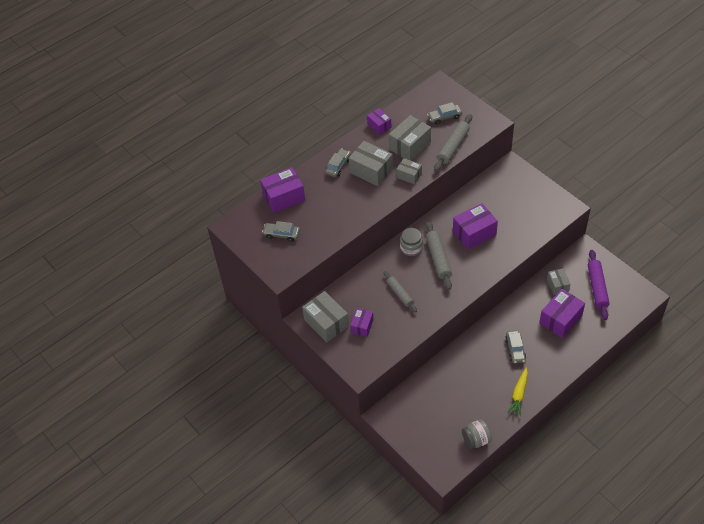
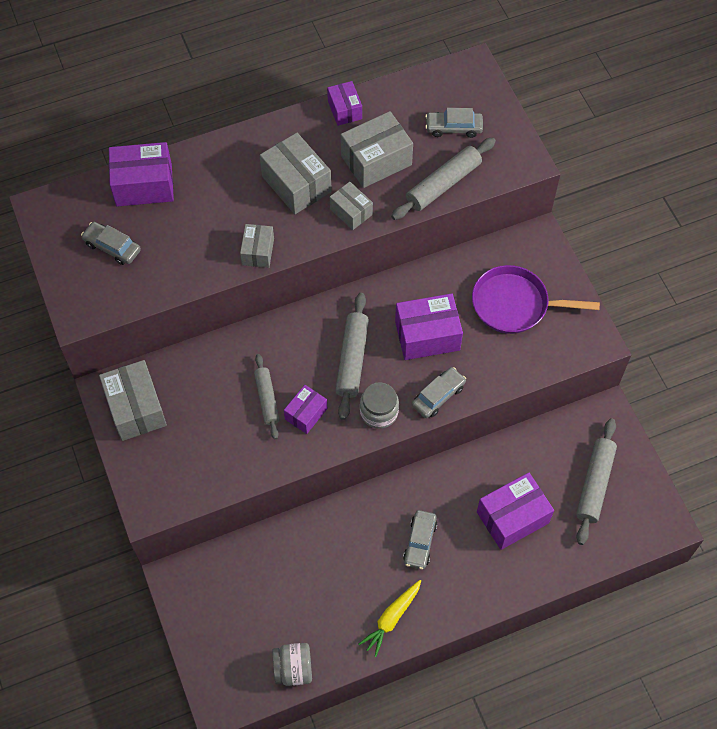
camera: 15 degrees right, 10 degrees up
(338, 166) = (249, 159): grey car -> grey car (438, 396)
(362, 326) = (186, 432): purple box -> purple box (306, 414)
(411, 248) = (319, 327): grey jar -> grey jar (379, 412)
(514, 202) = (514, 304): none -> purple pan
(557, 285) = (534, 458): grey box -> grey box (258, 251)
(597, 287) = (595, 484): purple rolling pin -> grey rolling pin

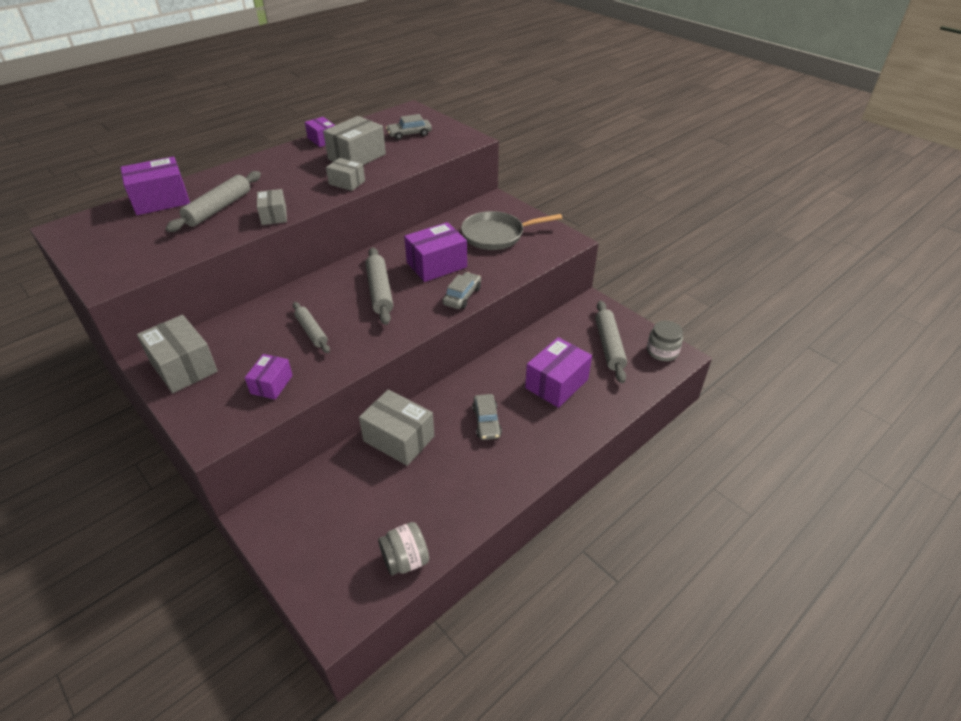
camera: 20 degrees left, 20 degrees down
(112, 247) = (136, 237): grey car -> none
(296, 184) = (296, 177): grey box -> grey box (399, 439)
(306, 414) = (351, 333): purple box -> purple box (271, 384)
(379, 412) = (416, 317): grey jar -> grey jar (662, 351)
(391, 619) = (486, 486): yellow carrot -> none
(443, 184) = (414, 158): grey rolling pin -> grey rolling pin (218, 208)
(514, 304) = (496, 235): purple pan -> grey pan

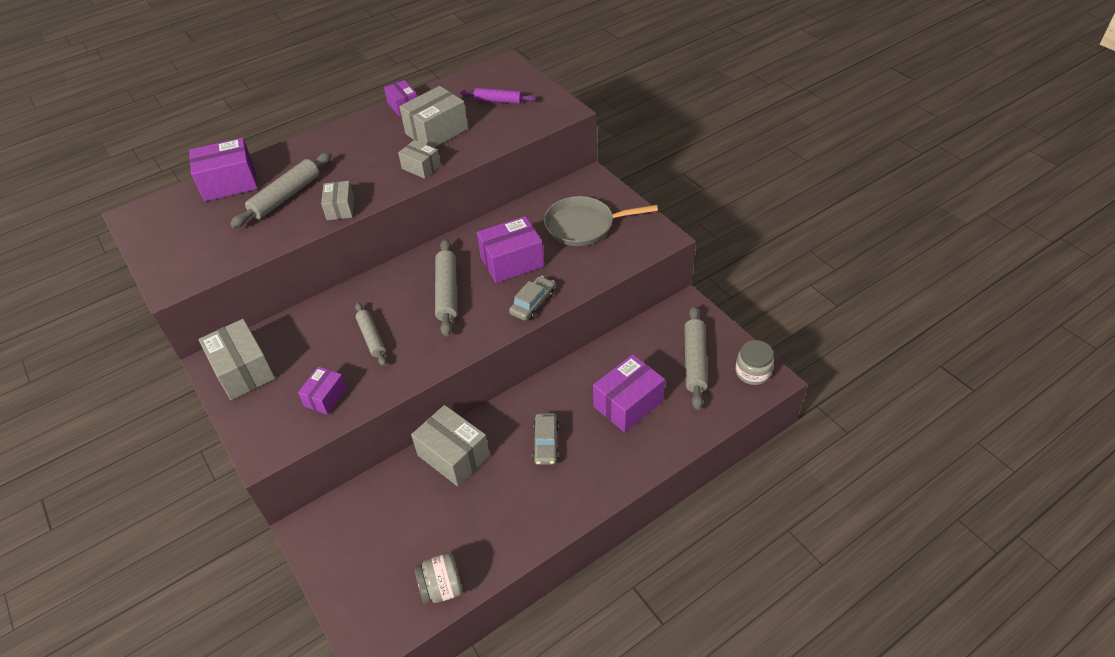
camera: 10 degrees right, 5 degrees up
(409, 134) = (498, 101): grey car -> purple rolling pin

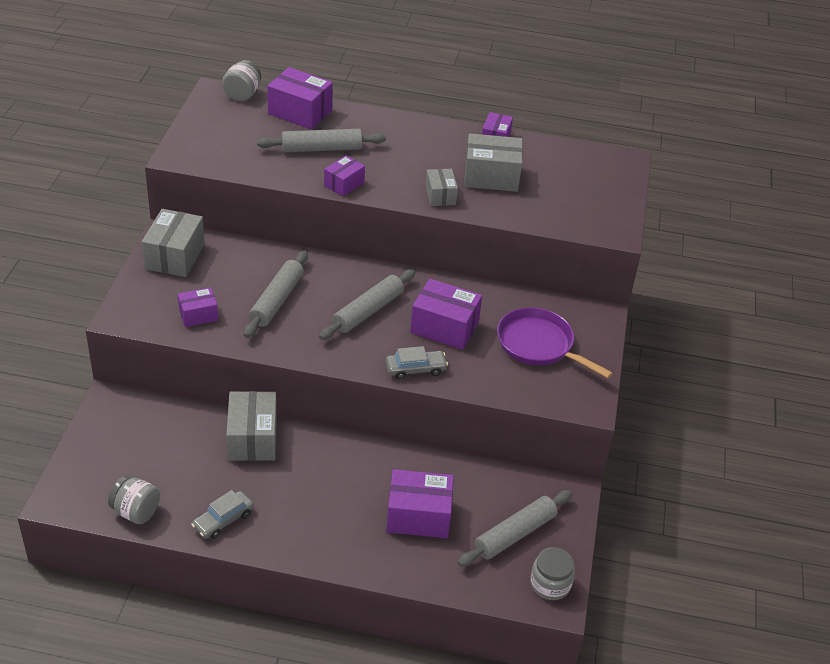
camera: 40 degrees right, 5 degrees down
(160, 202) = (242, 94): none -> grey jar
(340, 208) = (344, 184): grey box -> purple box
(372, 338) = (277, 300): grey rolling pin -> grey rolling pin, size x1.51
(498, 101) = (574, 186): purple rolling pin -> none
(546, 443) = (322, 487): grey car -> grey car (223, 520)
(583, 226) = (539, 345): grey pan -> purple pan

